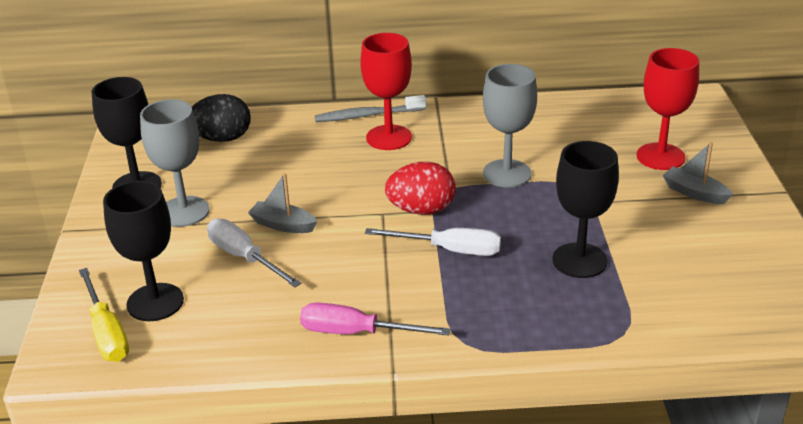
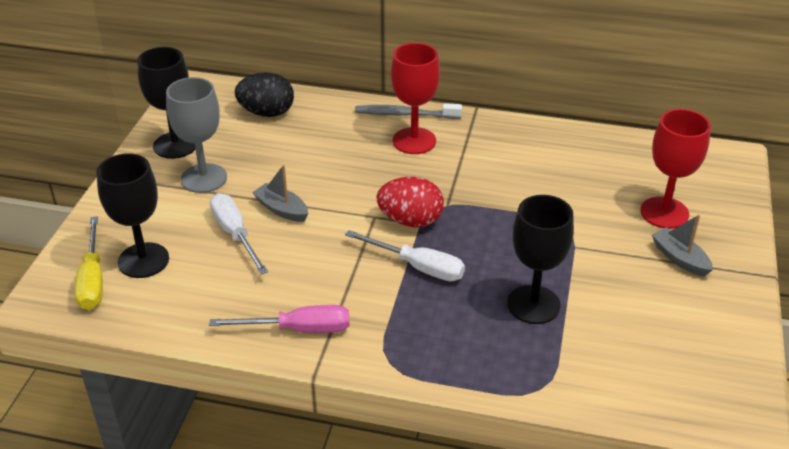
camera: 15 degrees right, 5 degrees up
(356, 332) = (298, 329): pink screwdriver -> pink screwdriver turned 150 degrees clockwise
(507, 173) = (506, 200): grey goblet -> none

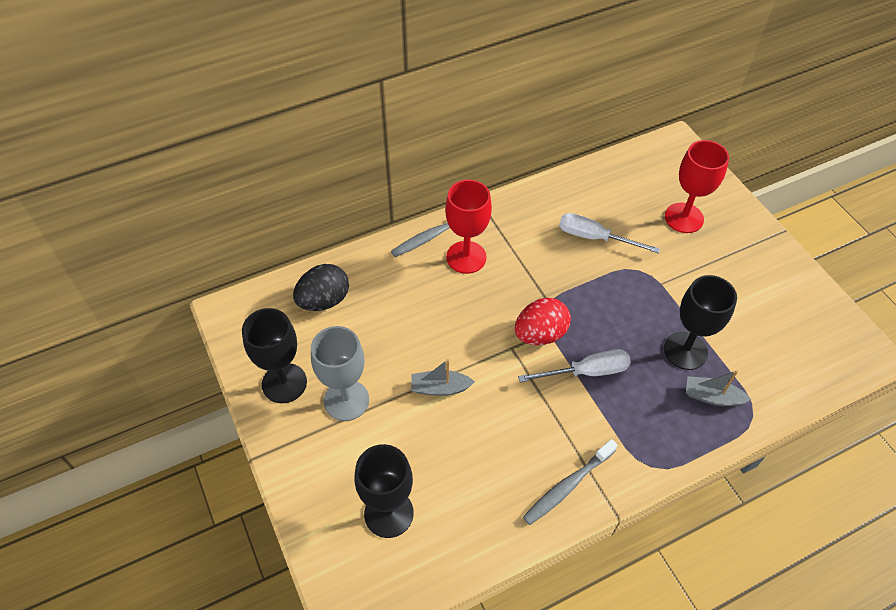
camera: 40 degrees left, 15 degrees up
(92, 280) = (369, 562): yellow screwdriver -> none
(235, 234) = (431, 436): white screwdriver -> white screwdriver (594, 237)
(298, 329) = (567, 486): pink screwdriver -> grey toothbrush
(680, 258) = (727, 251): grey boat -> grey boat (712, 397)

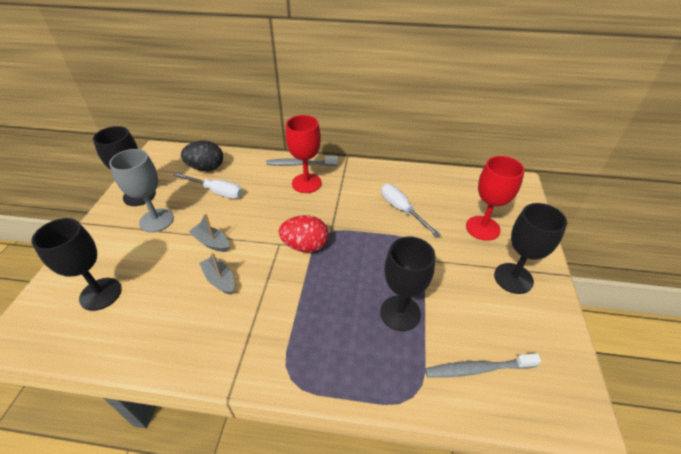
camera: 35 degrees right, 10 degrees down
(567, 486) = (218, 351): grey toothbrush -> grey toothbrush (477, 369)
(586, 372) = (311, 285): white screwdriver -> white screwdriver (217, 192)
(712, 397) = (390, 359): grey boat -> grey boat (220, 280)
(747, 259) = (513, 278): none -> black goblet

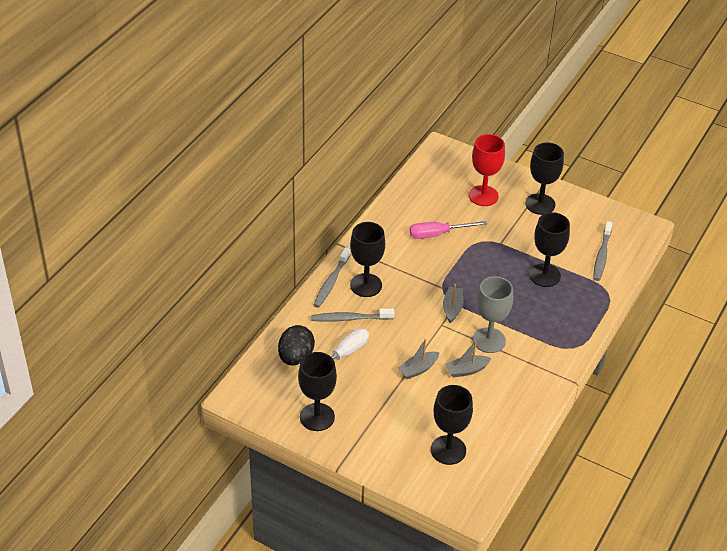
camera: 70 degrees left, 0 degrees up
(156, 220) = (366, 406): grey goblet -> grey goblet (489, 340)
(261, 184) = (350, 318): none -> grey toothbrush
(305, 246) = (452, 308): red egg -> grey boat
(306, 183) = (366, 285): red goblet -> black goblet
(402, 210) = (438, 234): white screwdriver -> pink screwdriver

